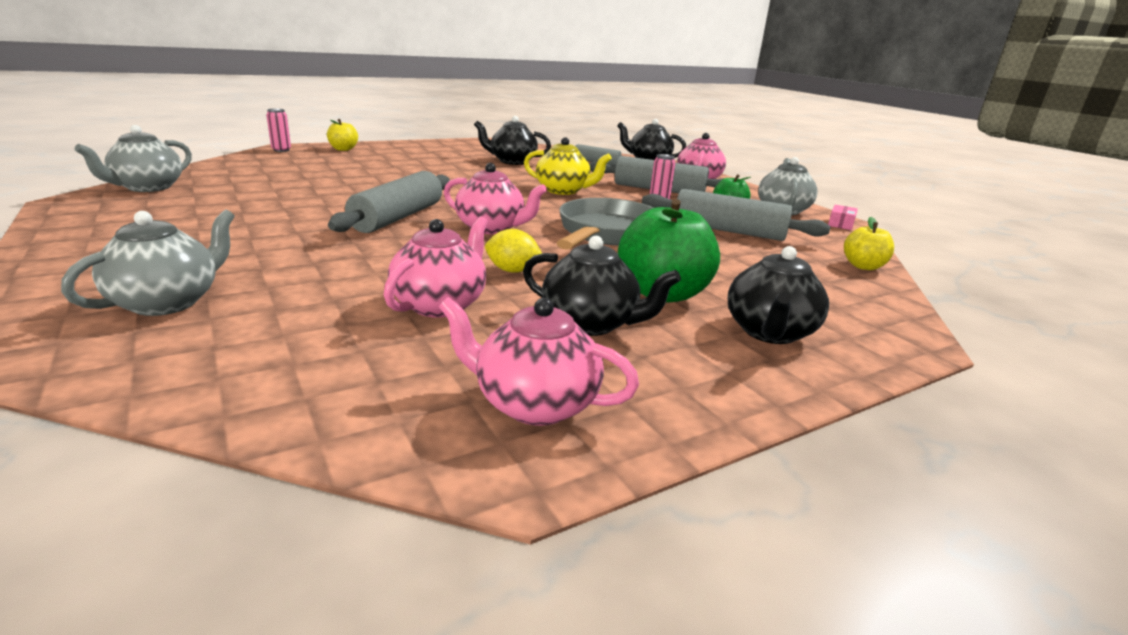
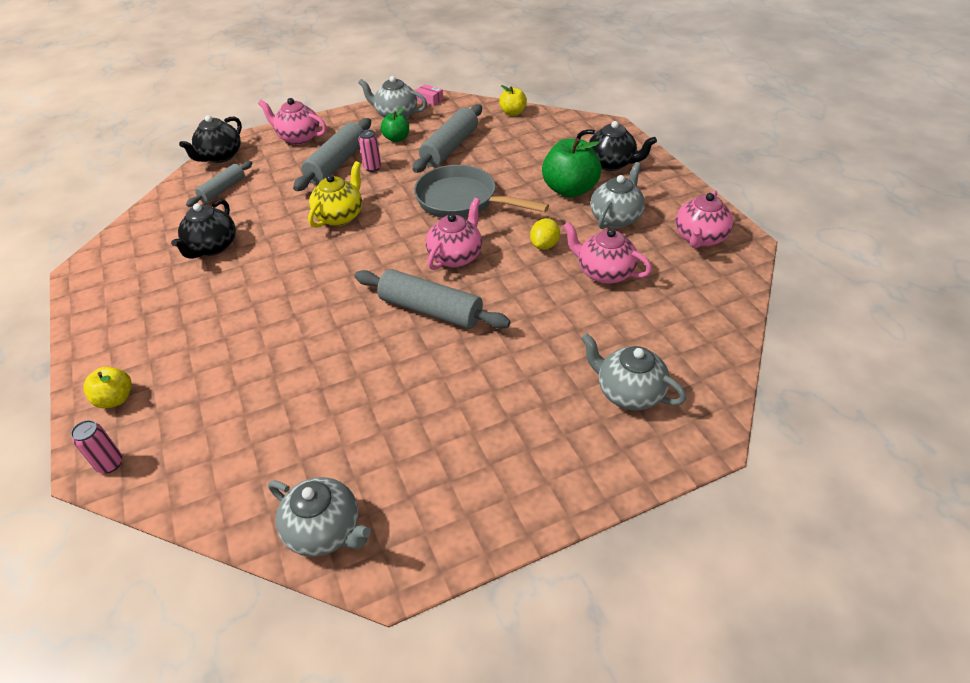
camera: 80 degrees left, 20 degrees up
(591, 324) = (616, 218): black teapot -> grey teapot

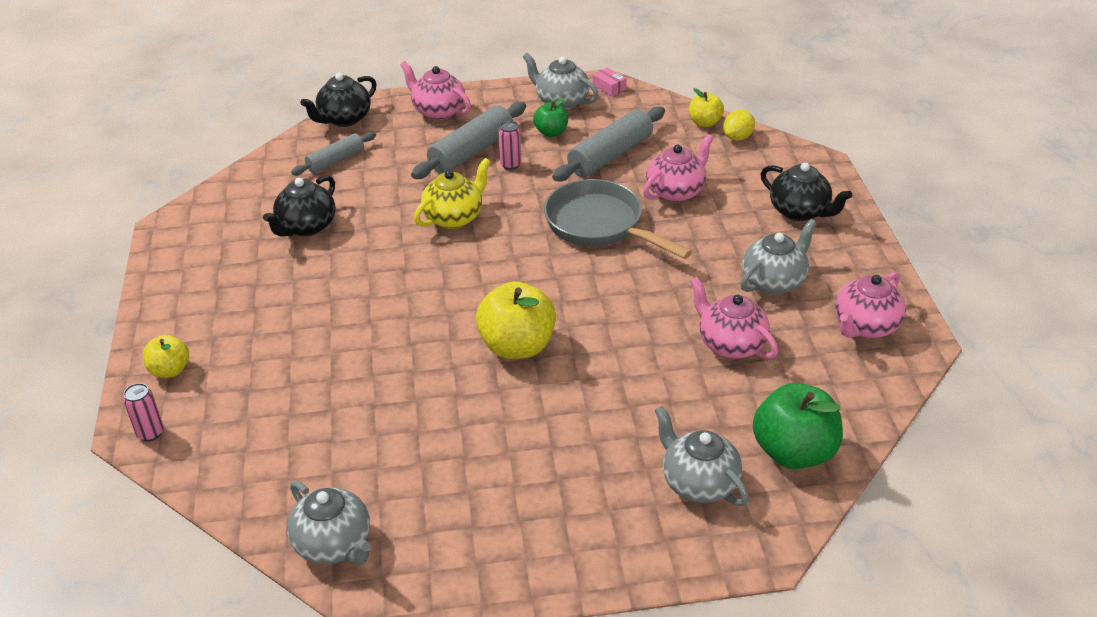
camera: 15 degrees right, 5 degrees down
(431, 310) = (517, 346): grey rolling pin -> yellow apple
(456, 256) = (567, 290): pink teapot -> pink teapot (676, 191)
(544, 245) = (674, 298): yellow lemon -> yellow lemon (737, 137)
(570, 190) = (733, 235): green apple -> green apple (793, 452)

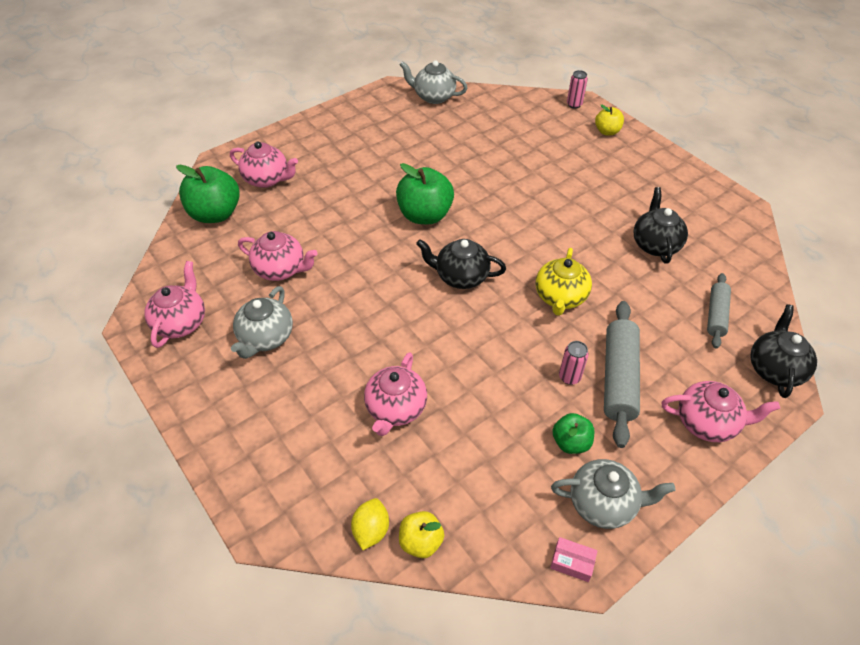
camera: 150 degrees right, 10 degrees up
(517, 346) = (425, 215): yellow apple -> green apple
(600, 225) = (439, 338): grey pan -> none
(610, 155) = (488, 433): grey rolling pin -> none
(698, 483) = (267, 179): grey teapot -> pink teapot
(800, 212) = (265, 433): black teapot -> black teapot (460, 276)

